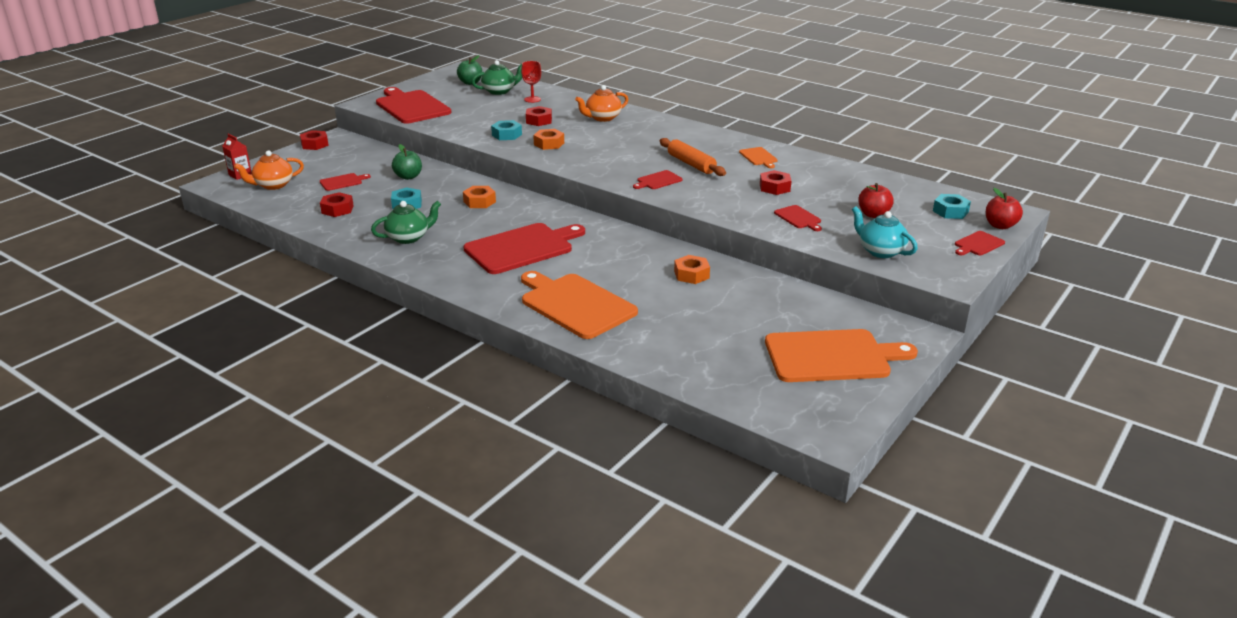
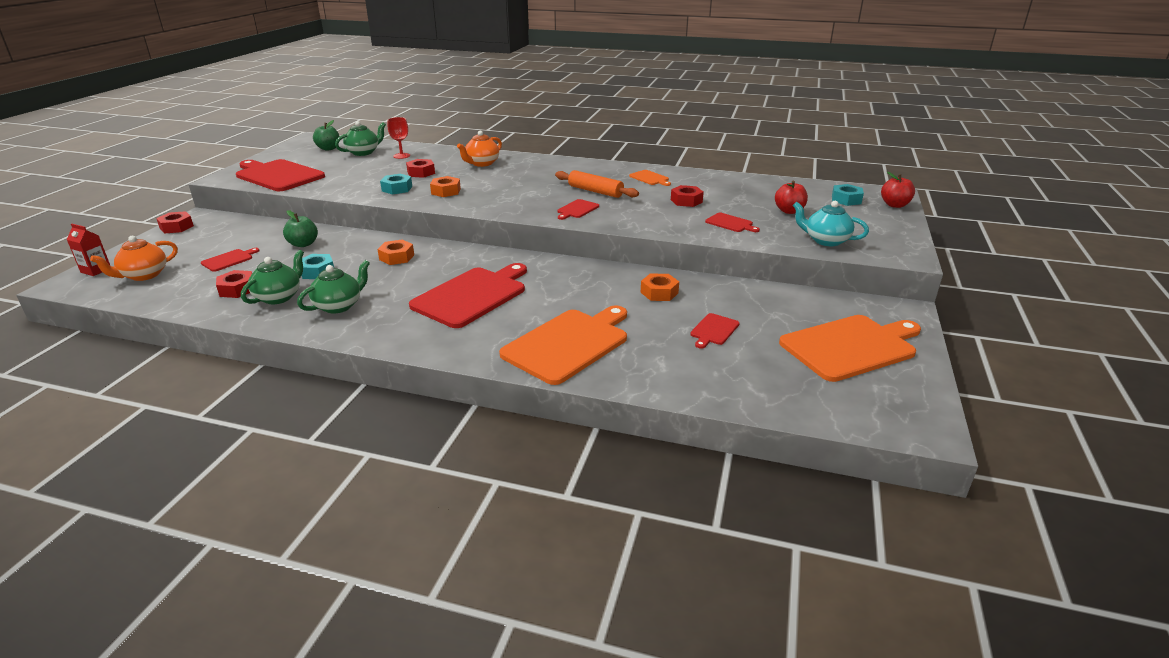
camera: 20 degrees left, 0 degrees up
(366, 222) = (279, 297): none -> green teapot
(575, 304) = (568, 344): orange cutting board -> orange cutting board turned 105 degrees clockwise
(978, 244) = (894, 222): red cutting board -> red cutting board (714, 330)

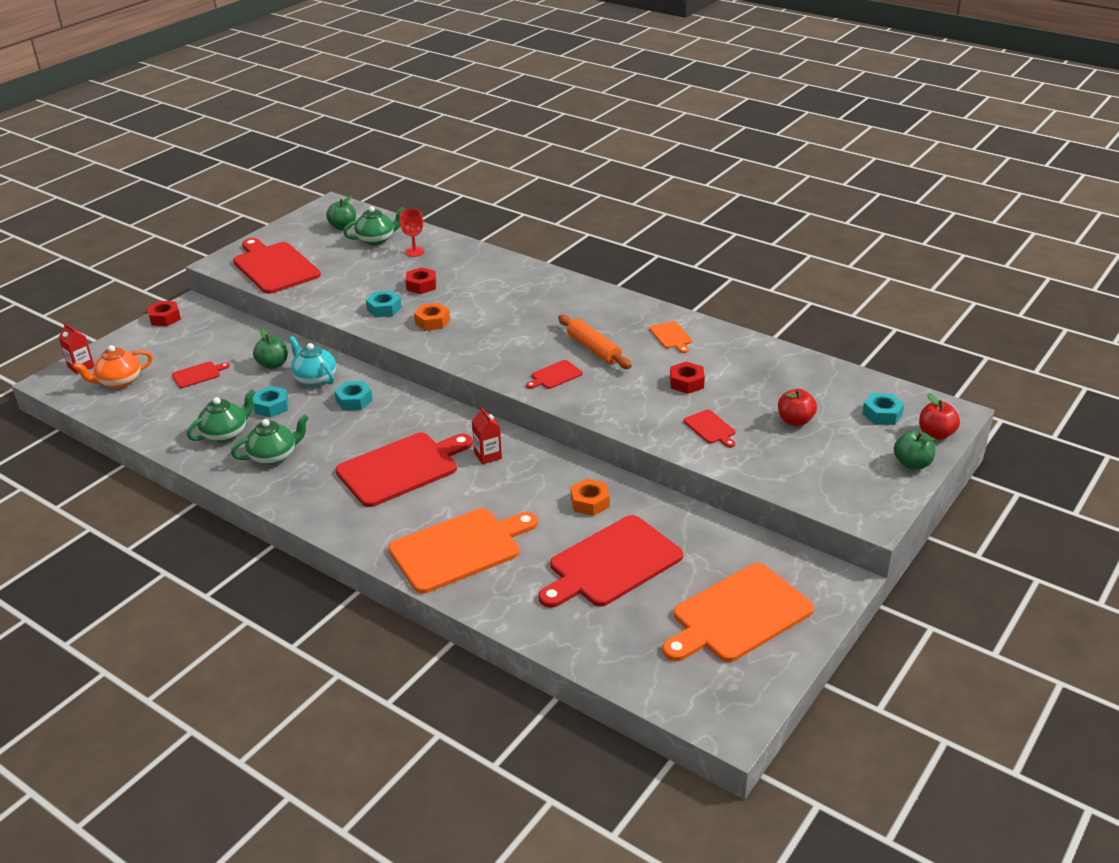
camera: 20 degrees right, 5 degrees up
(237, 289) = (193, 416): red nut -> none
(396, 257) = (354, 400): orange nut -> turquoise nut
(481, 163) = (495, 279): orange teapot -> none
(546, 276) = (488, 456): none -> red carton
(714, 330) = (612, 563): red cutting board -> red cutting board, size x2.23
(826, 241) = (798, 476): turquoise teapot -> turquoise teapot (315, 378)
(851, 347) = (738, 615): orange cutting board -> orange cutting board turned 150 degrees clockwise
(898, 223) = (912, 464): none -> green apple

